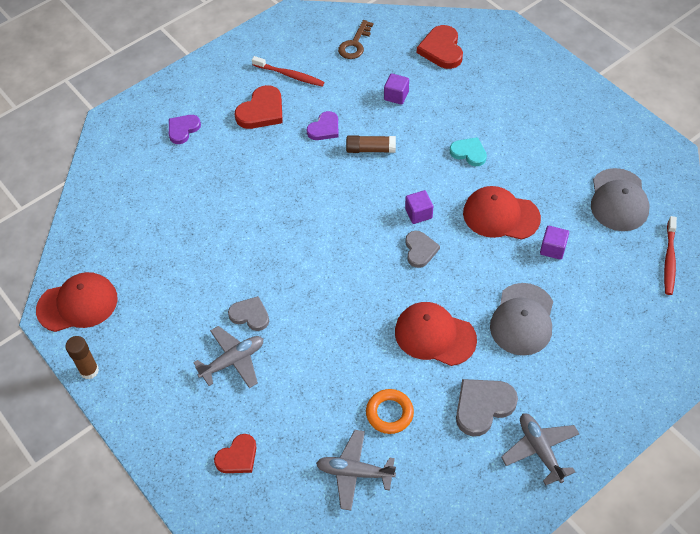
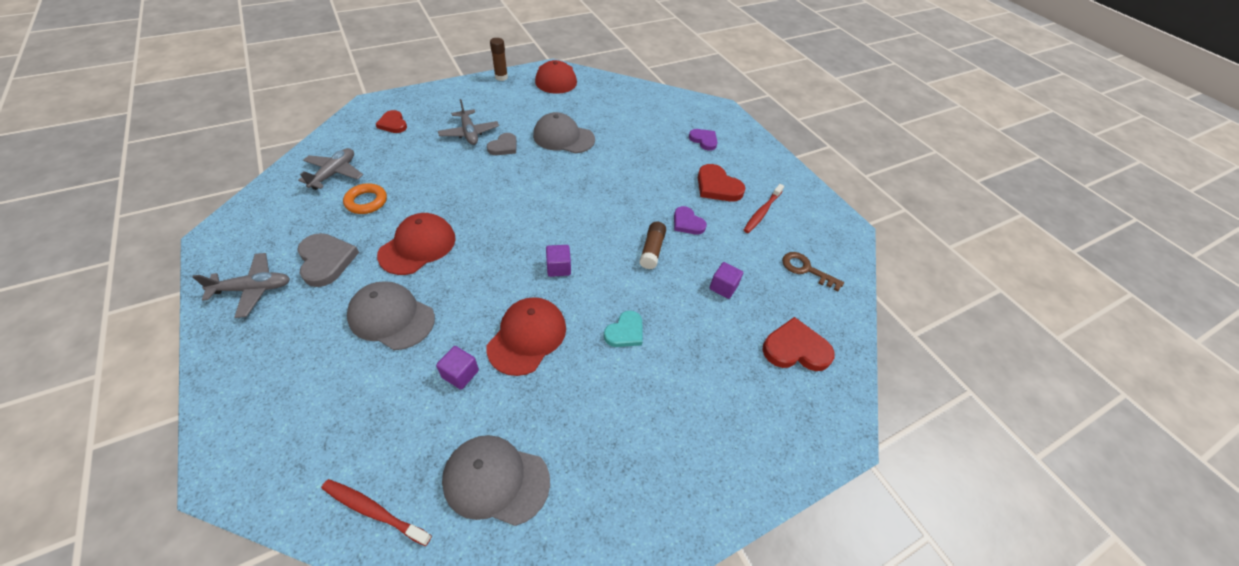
camera: 95 degrees right, 5 degrees down
(214, 260) = (563, 137): none -> grey cap
(420, 250) = (515, 258): grey heart -> none

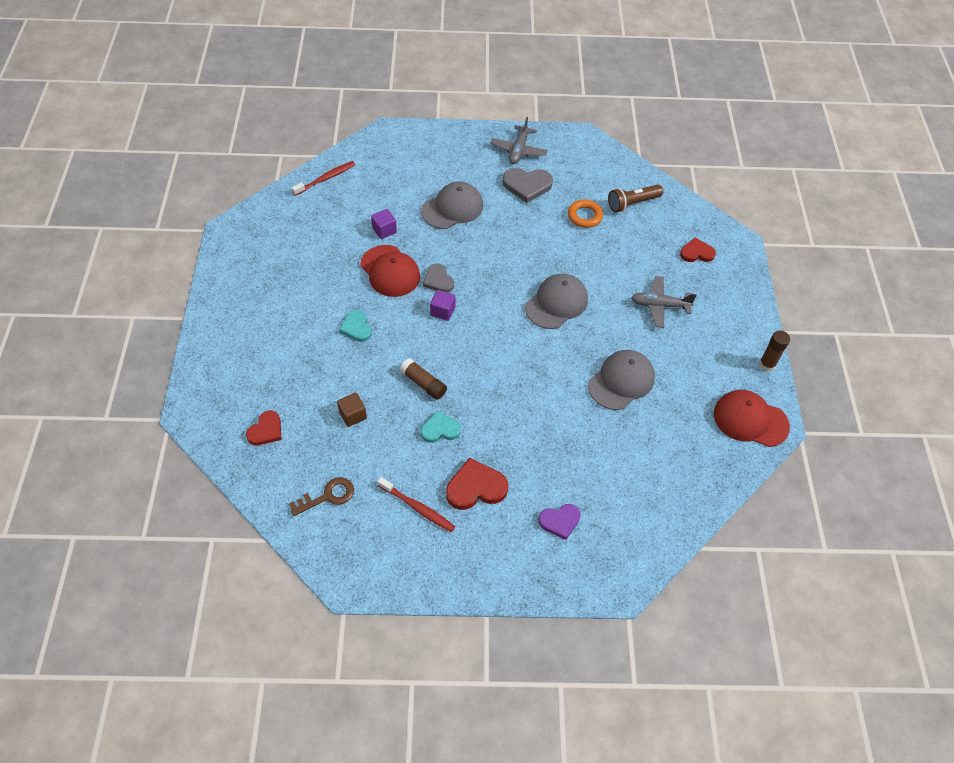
camera: 120 degrees right, 5 degrees up
(334, 173) = (632, 203): grey plane -> brown flashlight
(418, 246) = (515, 235): red cap -> none
(496, 480) = (304, 227): grey cap -> grey cap (556, 303)
(504, 146) = (625, 326): grey heart -> grey heart (438, 280)
(687, 223) = (440, 429): purple heart -> turquoise heart
(723, 287) = (353, 415): purple cube -> brown cube
(762, 212) = (417, 507): red toothbrush -> red toothbrush turned 150 degrees clockwise
(795, 349) = (266, 430): red heart -> red heart, size x0.66

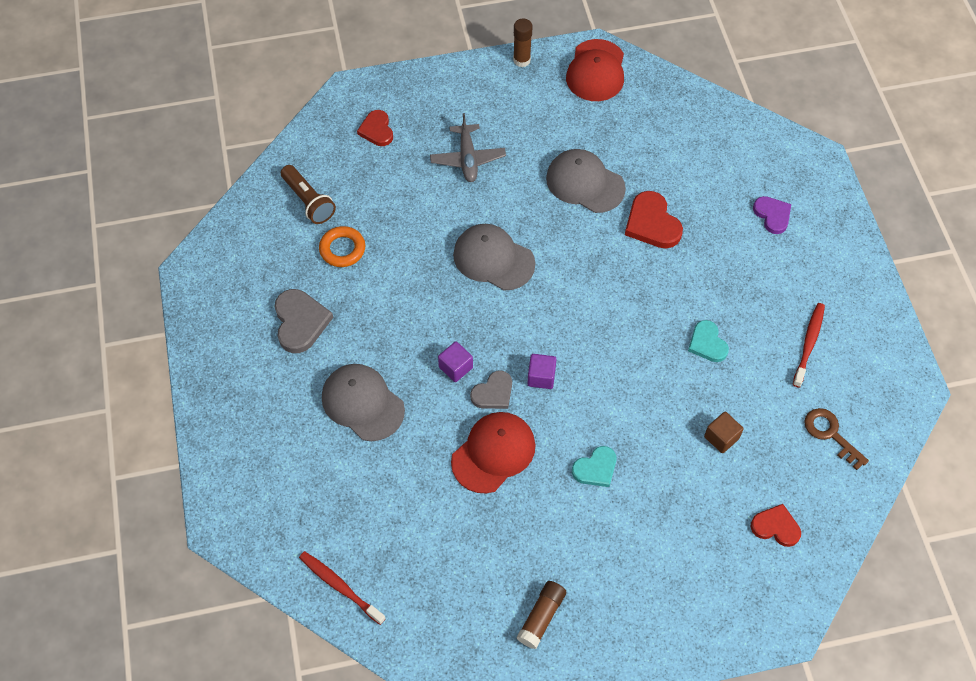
camera: 100 degrees left, 5 degrees up
(384, 230) = (423, 479): purple cube -> purple cube (455, 367)
(423, 383) = (653, 374): brown glue stick -> brown glue stick (541, 617)
(476, 487) = (764, 295): red heart -> red heart (652, 223)
(518, 150) = (232, 344): grey plane -> none

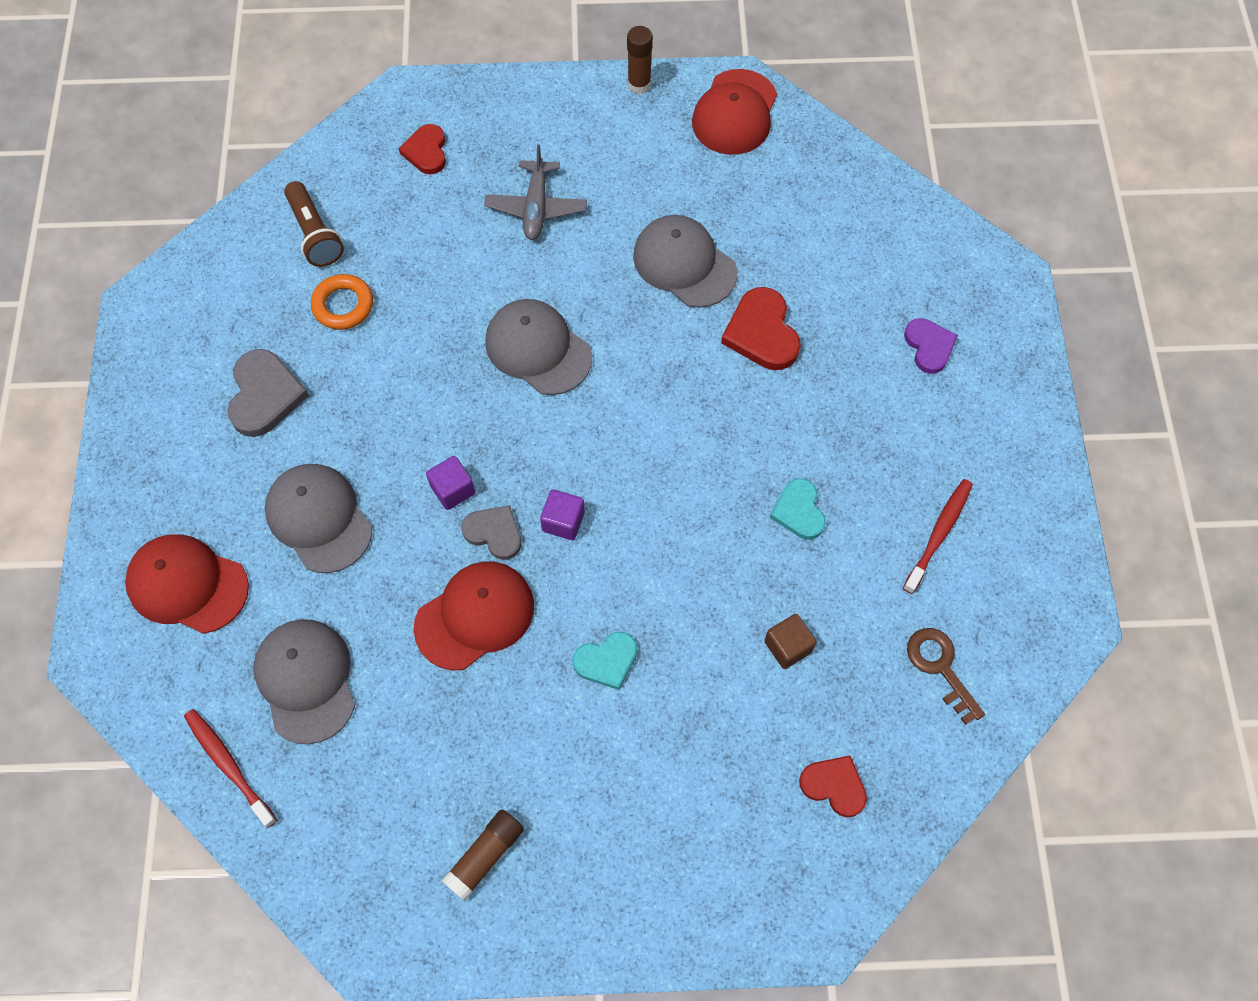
camera: 10 degrees right, 5 degrees up
(277, 465) = (187, 585): none -> red cap
(382, 518) = (306, 680): none -> grey cap
(493, 393) = (494, 533): grey heart -> grey heart turned 120 degrees counterclockwise

